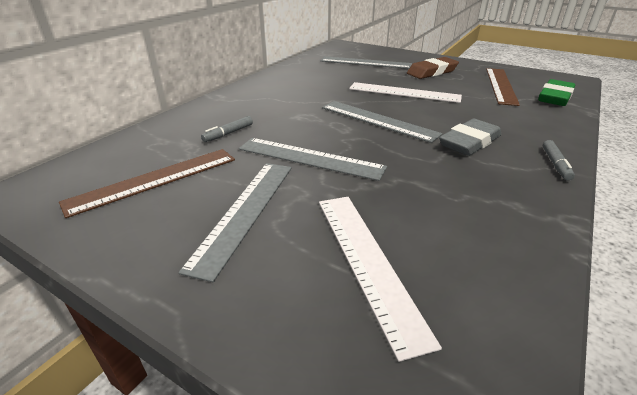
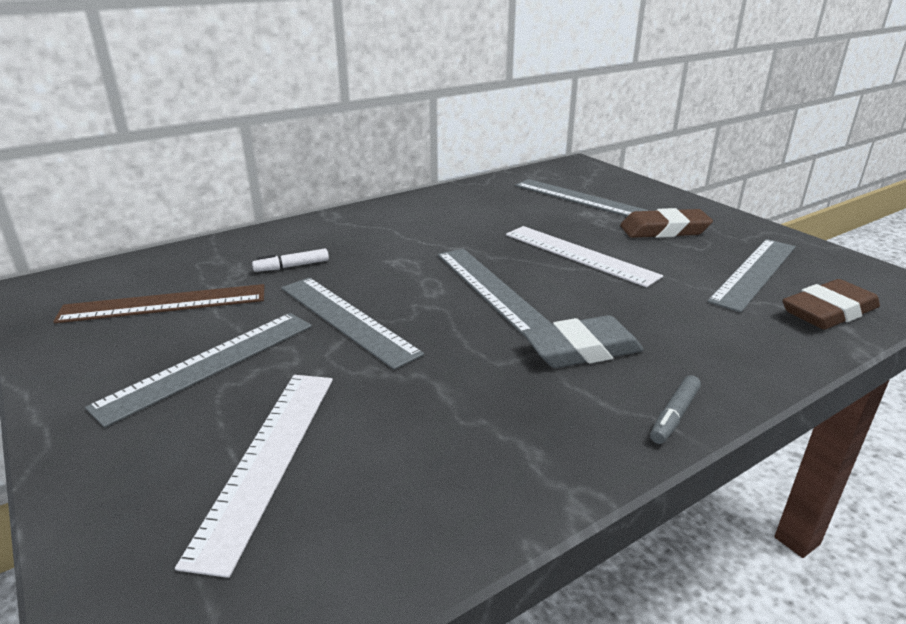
camera: 25 degrees right, 5 degrees down
(228, 133) = (292, 266): grey marker -> white marker
(500, 85) = (754, 273): brown ruler -> grey ruler
(555, 97) = (829, 312): green eraser -> brown eraser

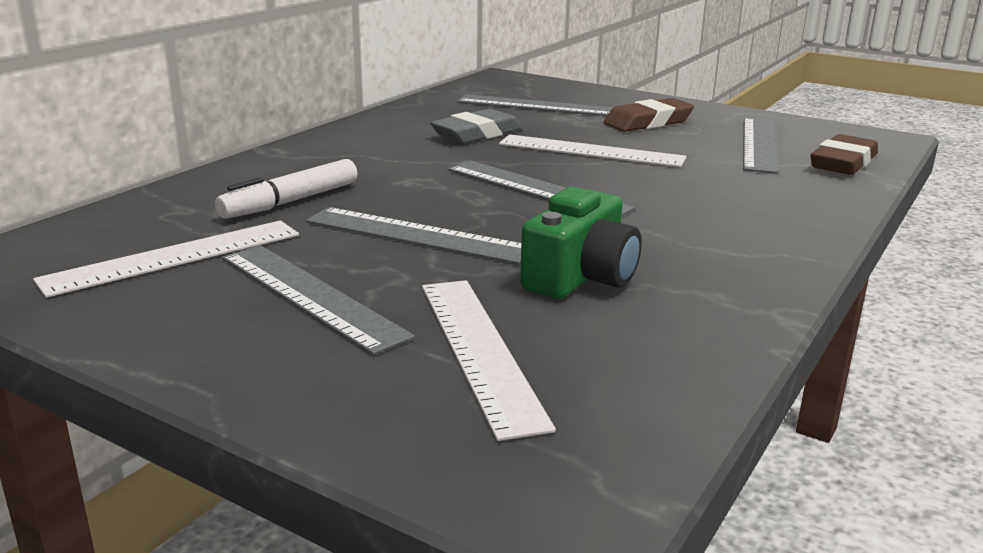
camera: 25 degrees left, 5 degrees down
(164, 304) = (174, 257): brown ruler -> white ruler
(209, 364) = (310, 296): grey ruler -> grey ruler turned 60 degrees counterclockwise
(292, 266) = (290, 202): white marker -> white marker, size x1.68
(431, 397) = (581, 277): none -> green camera
(582, 350) = (676, 220): grey eraser -> grey eraser (477, 134)
(674, 416) = (799, 250): grey marker -> none

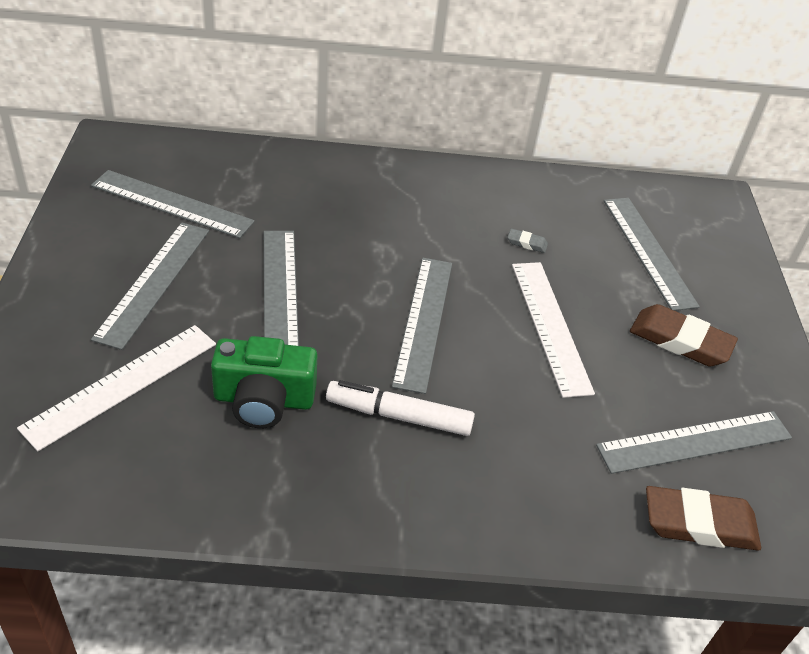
camera: 55 degrees right, 20 degrees up
(174, 257) = (172, 204): white ruler -> grey ruler
(290, 202) = (294, 210): white marker -> white marker (399, 416)
(477, 134) = (527, 243): grey eraser -> grey eraser, size x0.45

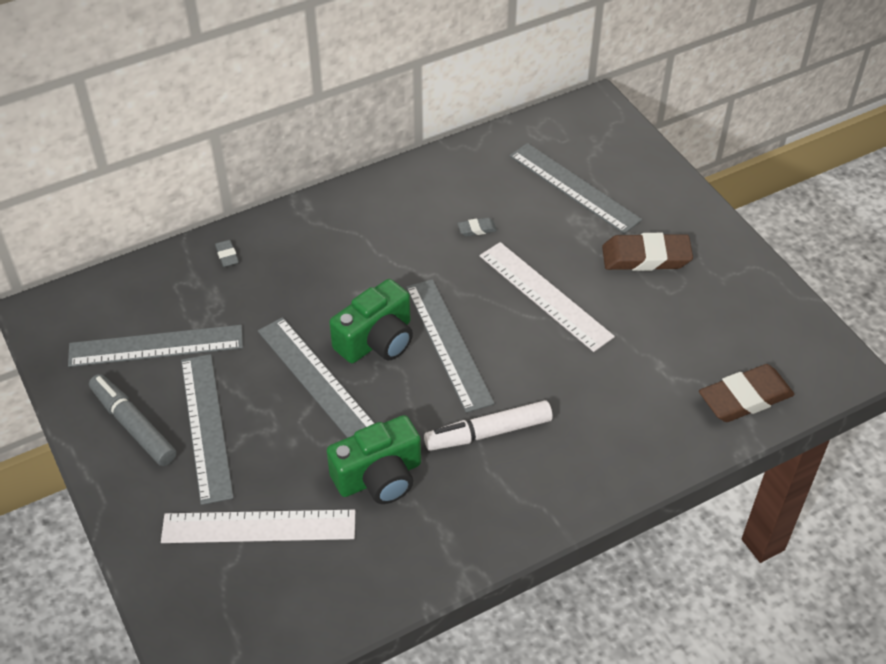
camera: 25 degrees left, 5 degrees up
(97, 252) = (133, 425): none -> grey marker
(121, 384) = (259, 526): white ruler -> white ruler turned 75 degrees clockwise
(290, 166) = (227, 255): none -> grey eraser
(360, 287) = (377, 340): none -> green camera
(694, 441) = (705, 336): grey ruler -> none

